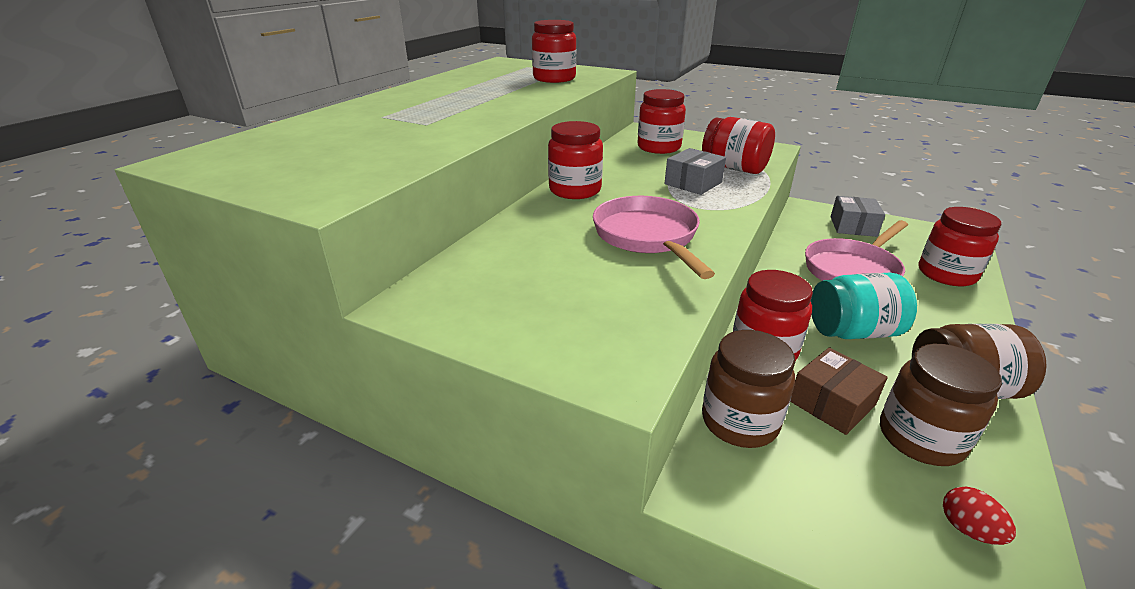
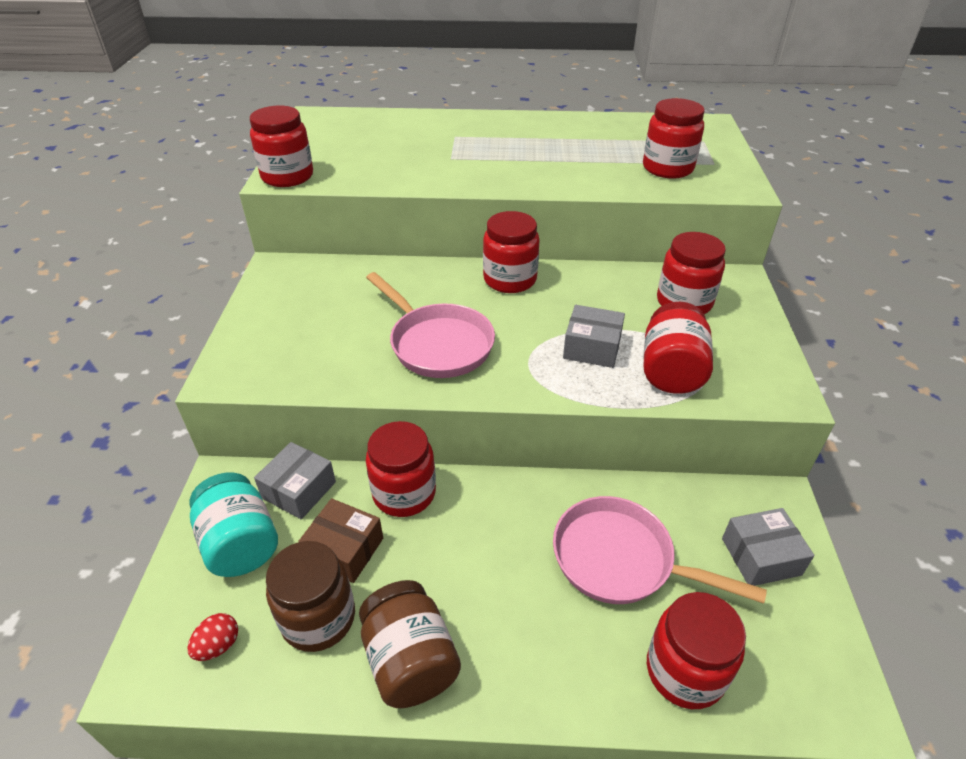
camera: 65 degrees right, 10 degrees up
(329, 194) = (287, 176): none -> red jar
(647, 237) = (437, 344): pink pan -> pink pan turned 90 degrees clockwise
(739, 422) = (299, 490): brown jar -> grey box
(852, 332) = (473, 562): turquoise jar -> turquoise jar (240, 543)

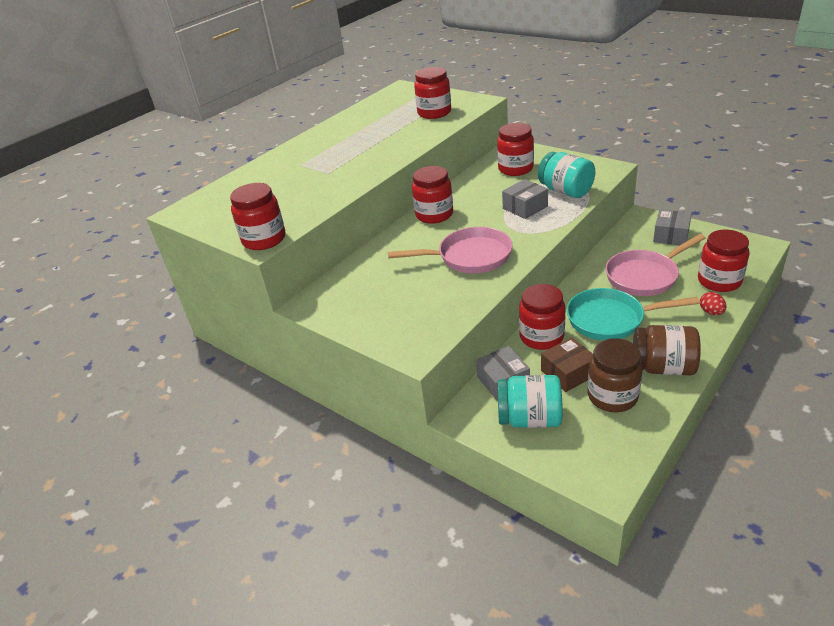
camera: 50 degrees left, 5 degrees down
(218, 646) = (606, 445): red egg -> red egg (711, 312)
(486, 555) = (610, 319): none -> turquoise pan
(671, 371) = (565, 191): red jar -> turquoise jar

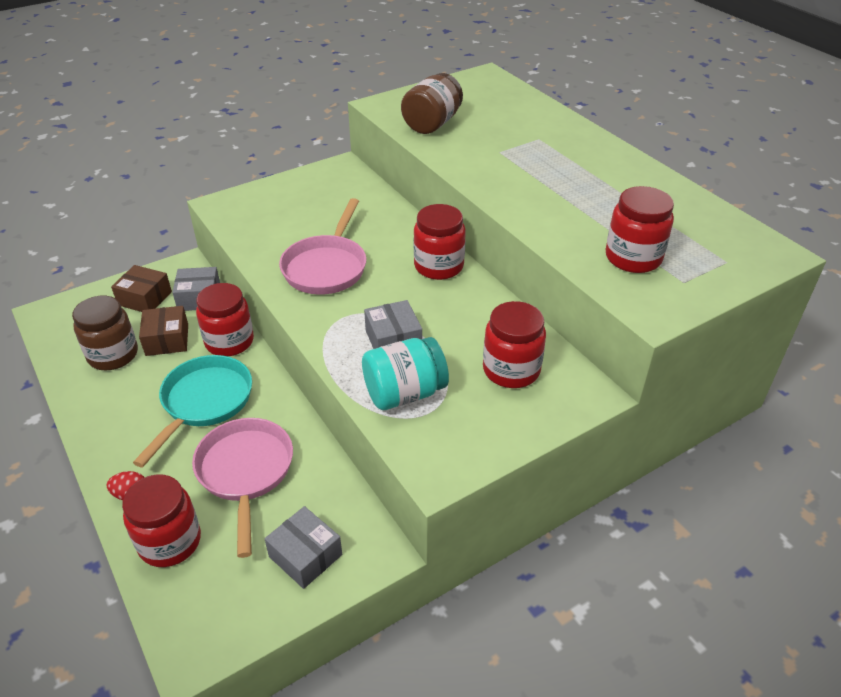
camera: 105 degrees right, 5 degrees up
(264, 239) = (387, 106): red jar -> none
(529, 418) = (145, 298): turquoise jar -> brown box
(663, 367) = (105, 406): brown jar -> brown jar (432, 124)

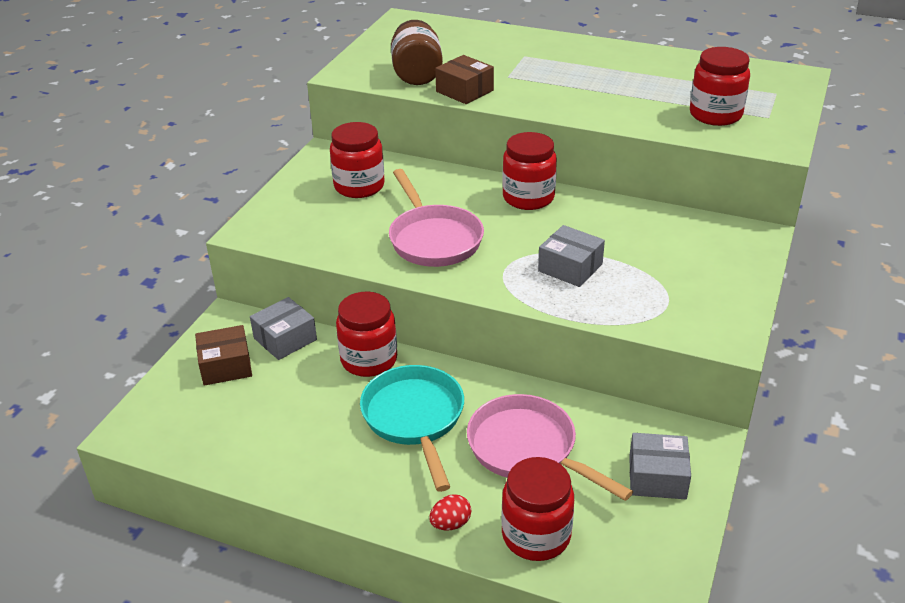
camera: 35 degrees left, 5 degrees down
(113, 355) = (264, 428): brown jar -> none
(167, 340) = (303, 388): brown box -> brown box (464, 91)
(404, 393) = (632, 300): turquoise jar -> none
(511, 370) = (685, 246): red jar -> red jar (359, 186)

